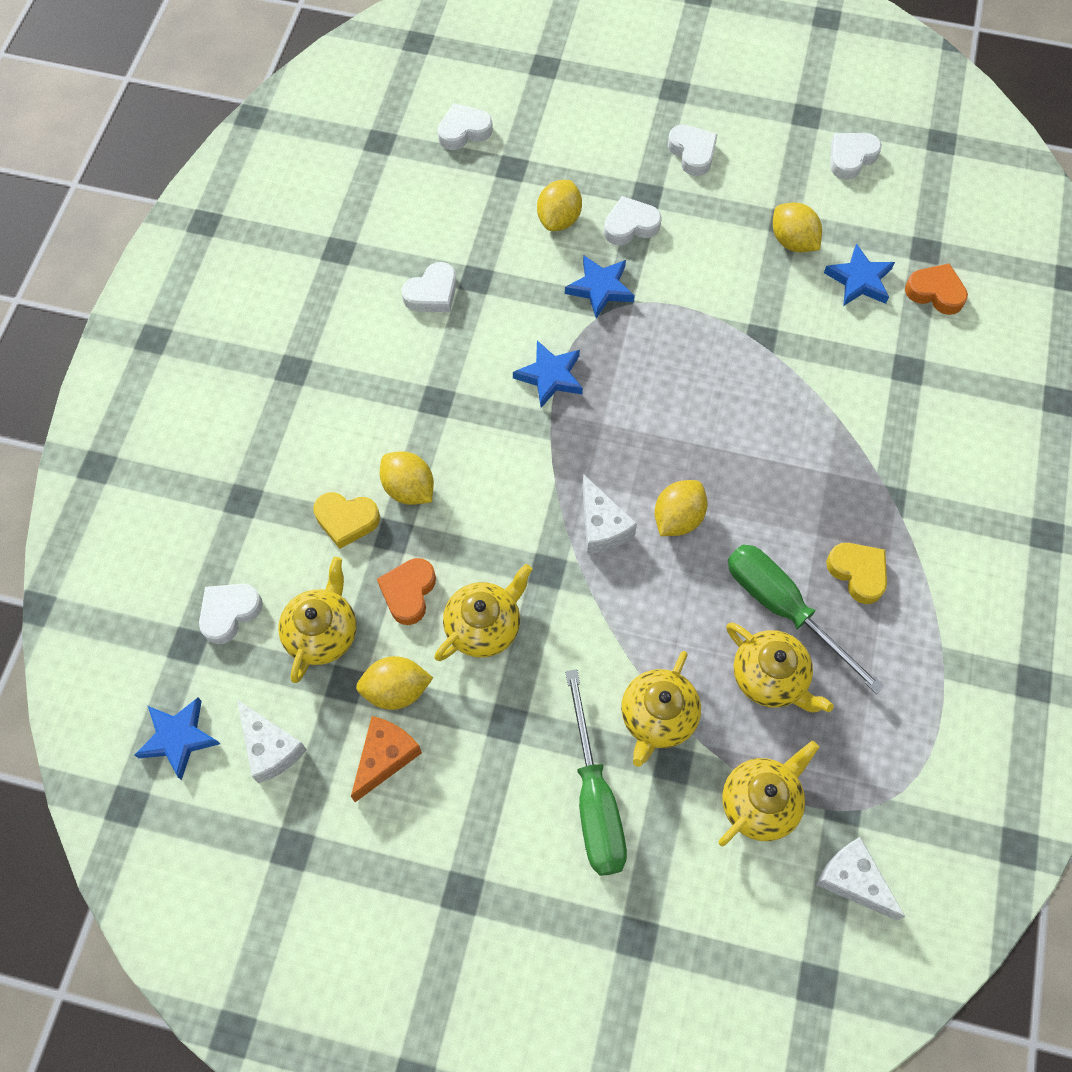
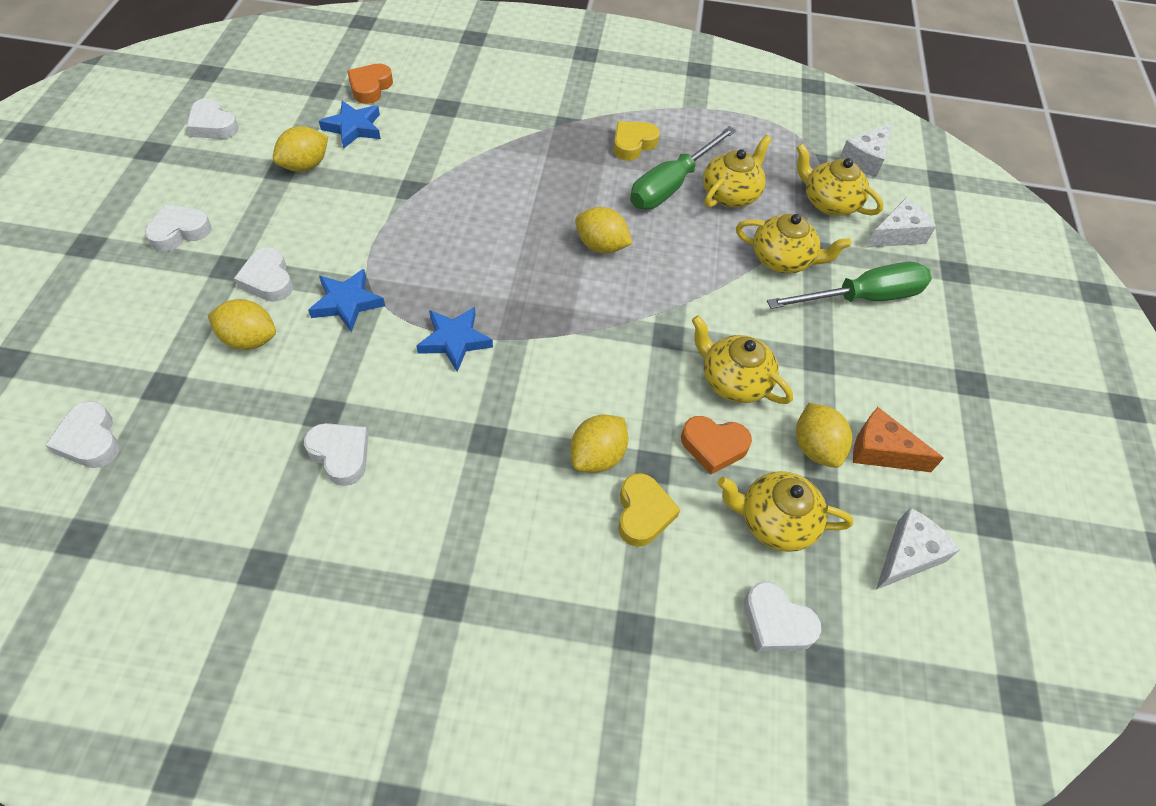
camera: 100 degrees left, 10 degrees down
(178, 738) = (930, 653): blue star -> none
(602, 526) = (616, 297): white cheese -> white cheese (897, 234)

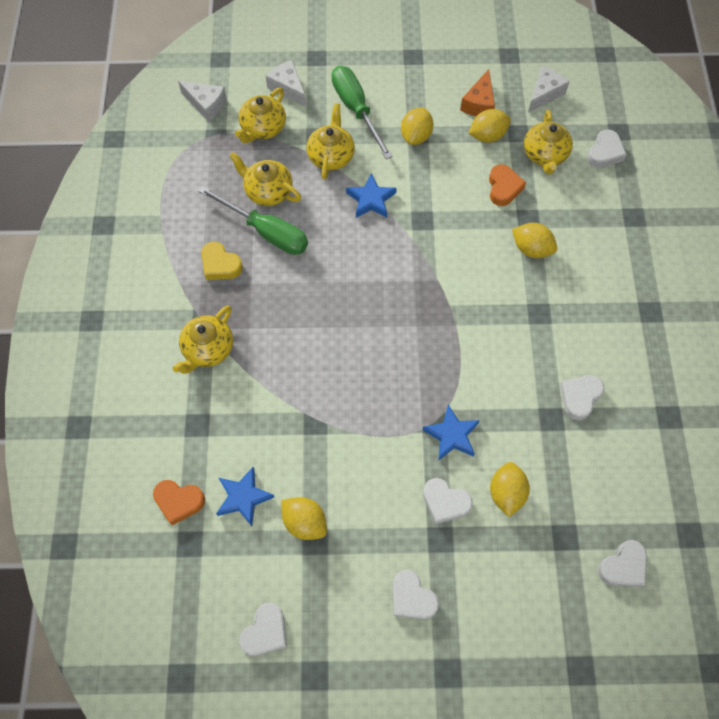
camera: 95 degrees left, 10 degrees up
(268, 280) = (445, 502): white heart -> white heart turned 60 degrees clockwise
(454, 340) = (465, 351): blue star -> blue star (371, 199)
(601, 246) = (347, 272): yellow lemon -> yellow lemon (416, 136)
(643, 513) = (562, 220): yellow heart -> none
(733, 381) = (450, 180): yellow teapot -> yellow teapot (208, 349)
(908, 555) = (544, 94): white cheese -> white cheese turned 90 degrees clockwise

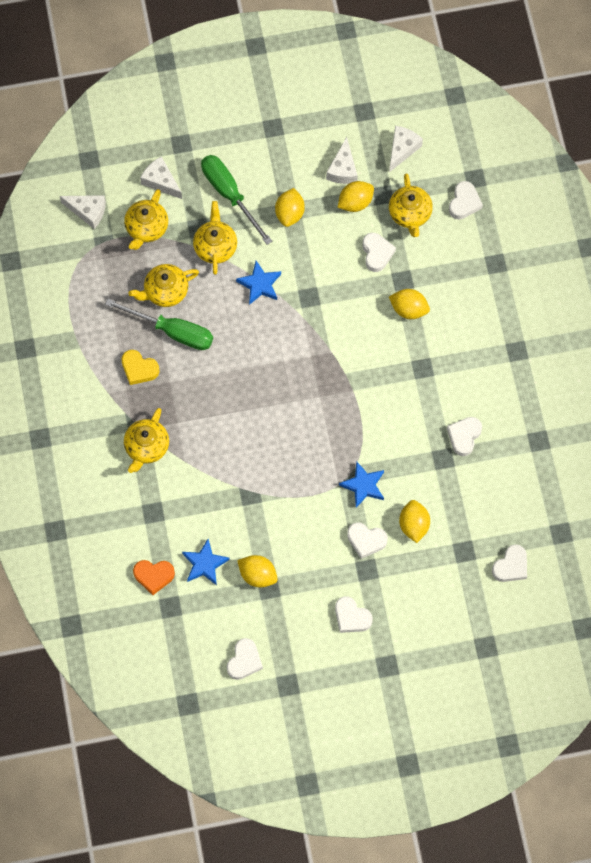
camera: 10 degrees left, 5 degrees up
(268, 191) = (165, 291): yellow teapot -> yellow teapot turned 45 degrees counterclockwise
(479, 103) = (343, 169): orange cheese -> white cheese
(503, 188) = (377, 253): orange heart -> white heart

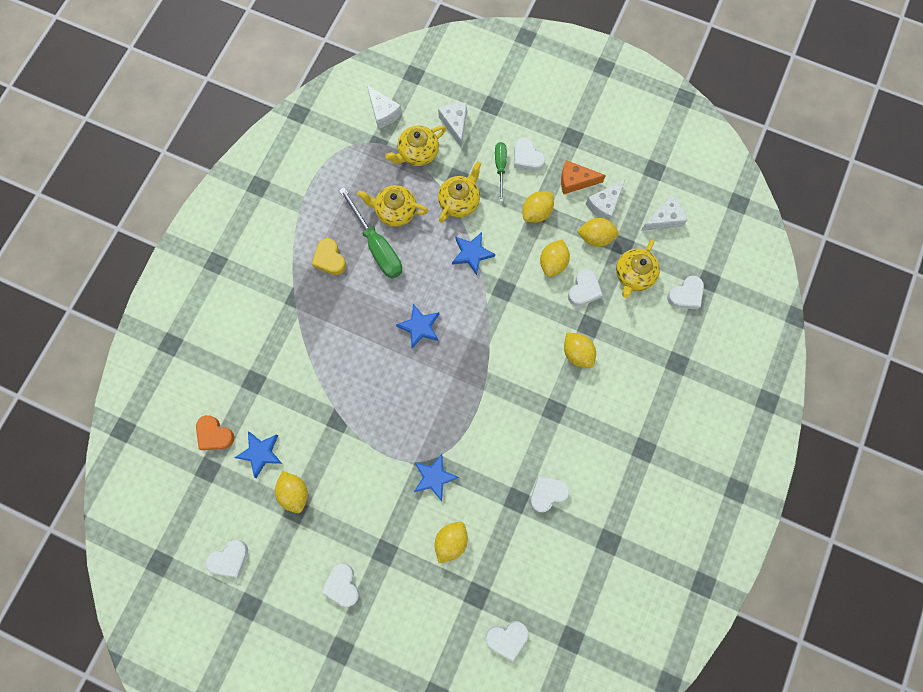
camera: 35 degrees right, 5 degrees up
(146, 447) = (288, 325): yellow teapot -> none
(229, 194) = (500, 167): green screwdriver -> green screwdriver, size x0.59
(261, 374) = (420, 327): none -> blue star
(303, 164) = (575, 181): none -> orange cheese
(334, 247) = (553, 263): none -> yellow lemon
(366, 540) = (402, 526): white heart -> white heart (527, 158)

